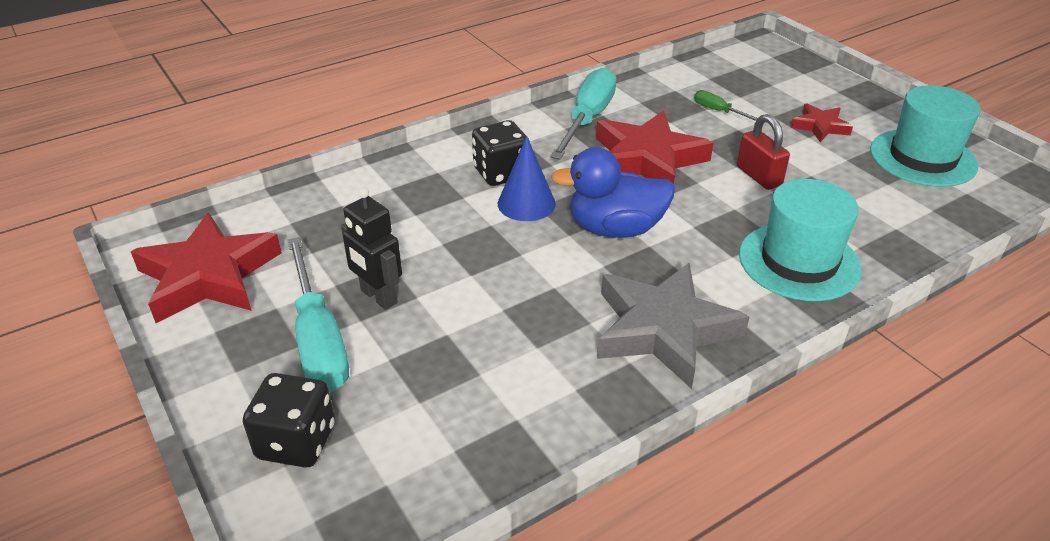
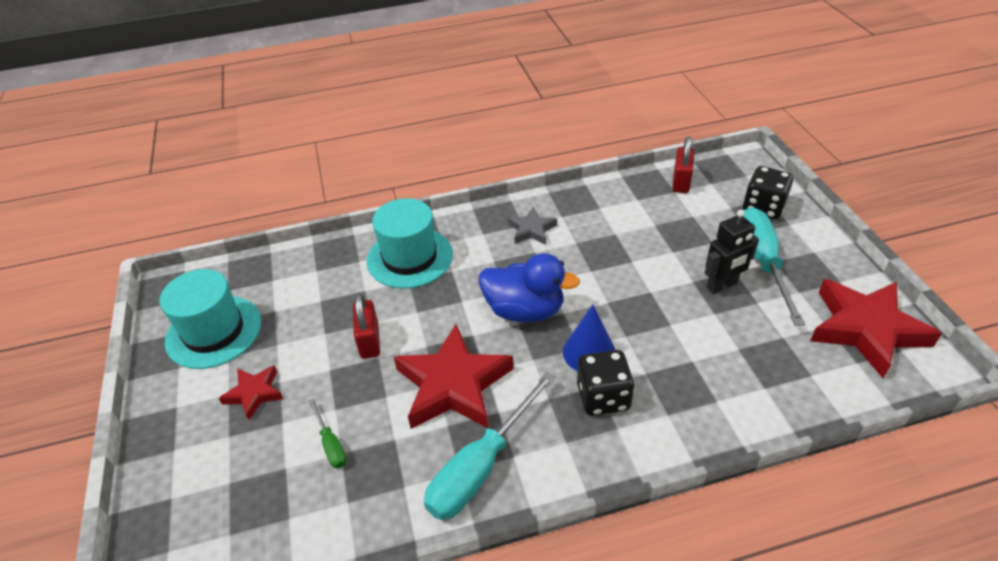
camera: 160 degrees left, 5 degrees up
(378, 297) = (722, 286): black robot -> black robot turned 90 degrees clockwise
(444, 475) = (681, 182): none -> red padlock
(663, 329) = (531, 230): grey star -> grey star, size x0.51

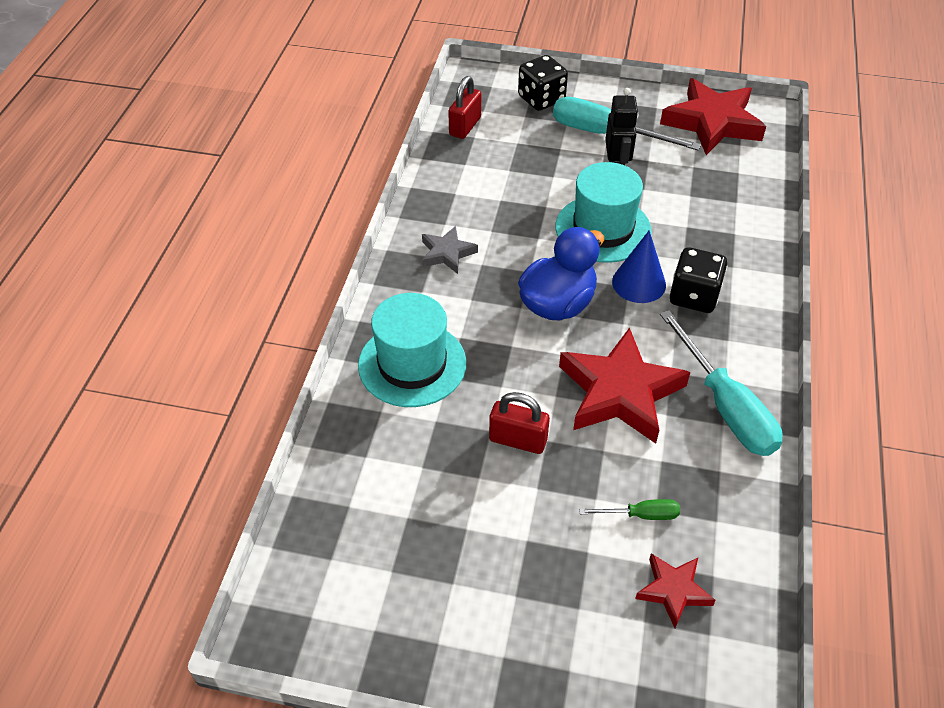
camera: 65 degrees left, 5 degrees up
(214, 331) = (399, 590): turquoise hat -> turquoise hat (603, 229)
(254, 393) = (530, 569): red star -> red star (673, 591)
(681, 182) = (465, 126): red padlock -> red padlock turned 75 degrees clockwise

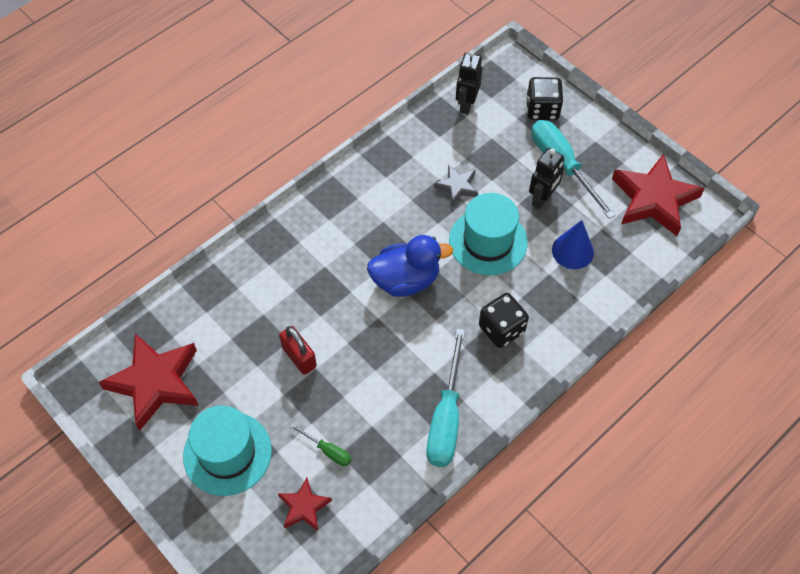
camera: 35 degrees right, 10 degrees up
(412, 364) = (280, 267): turquoise hat -> turquoise hat (227, 453)
(447, 253) = (368, 200): grey star -> grey star (457, 187)
(465, 126) = (466, 104): red padlock -> black robot
(620, 392) = (388, 365): red star -> red star (155, 382)
(639, 283) = (473, 297): blue cone -> blue cone (572, 251)

